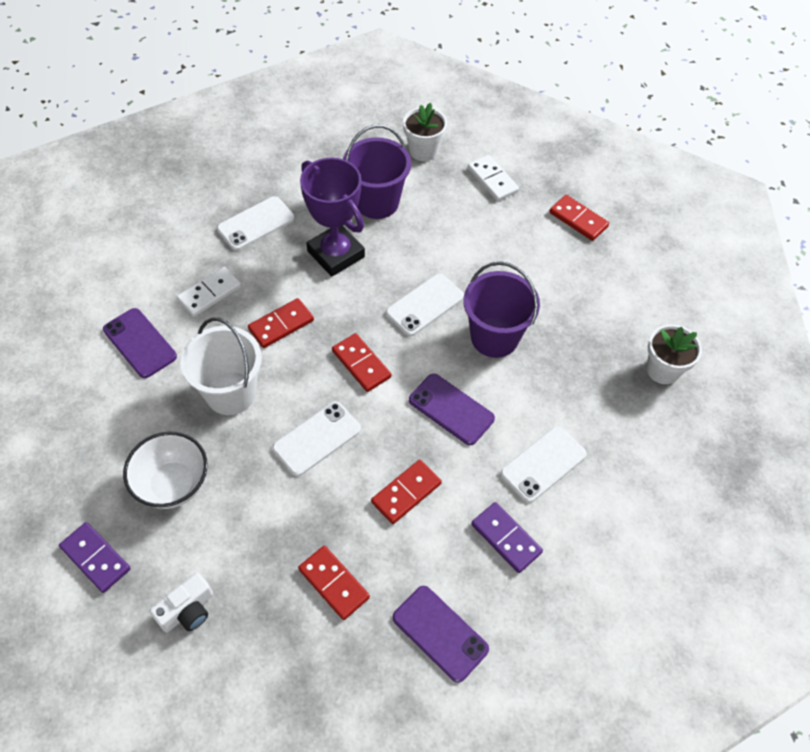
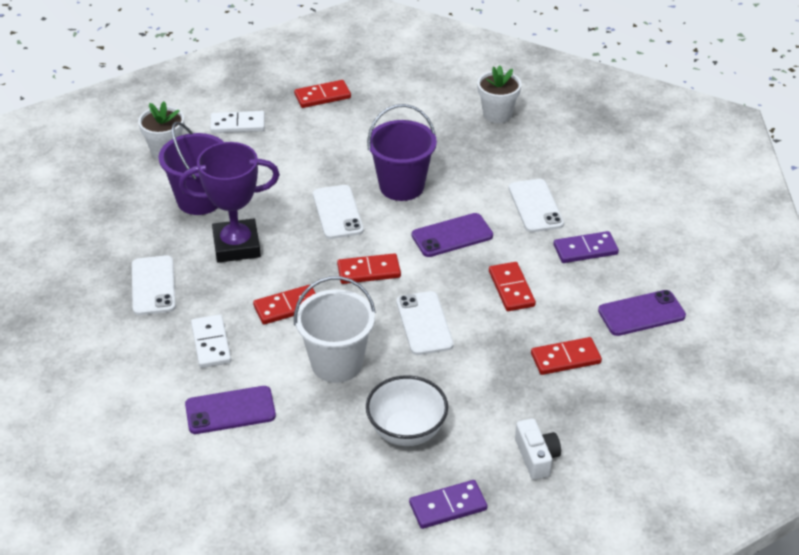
camera: 60 degrees left, 15 degrees down
(281, 325) = (287, 307): red domino -> red domino turned 75 degrees clockwise

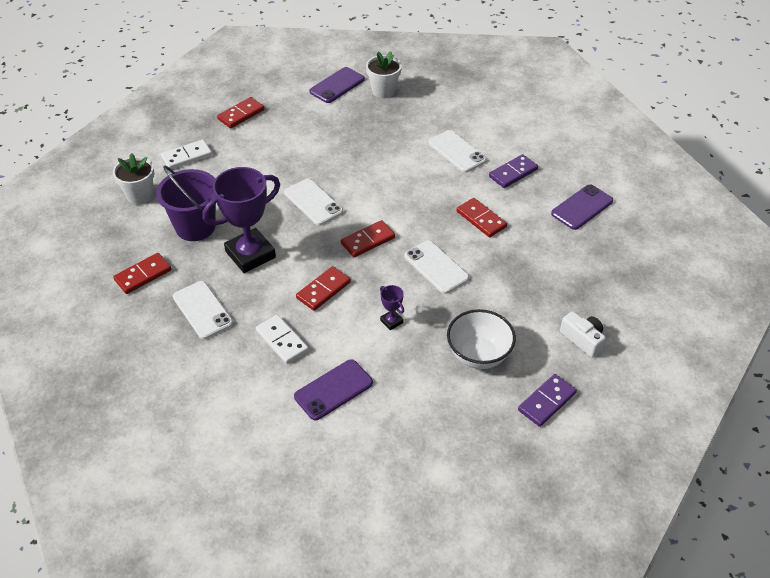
camera: 25 degrees left, 5 degrees up
(337, 363) = (391, 321): white bucket -> purple trophy
(401, 186) = (349, 167): purple bucket -> none
(452, 235) = (412, 193): purple phone -> purple phone (337, 85)
(565, 358) = (553, 258): red domino -> red domino (143, 275)

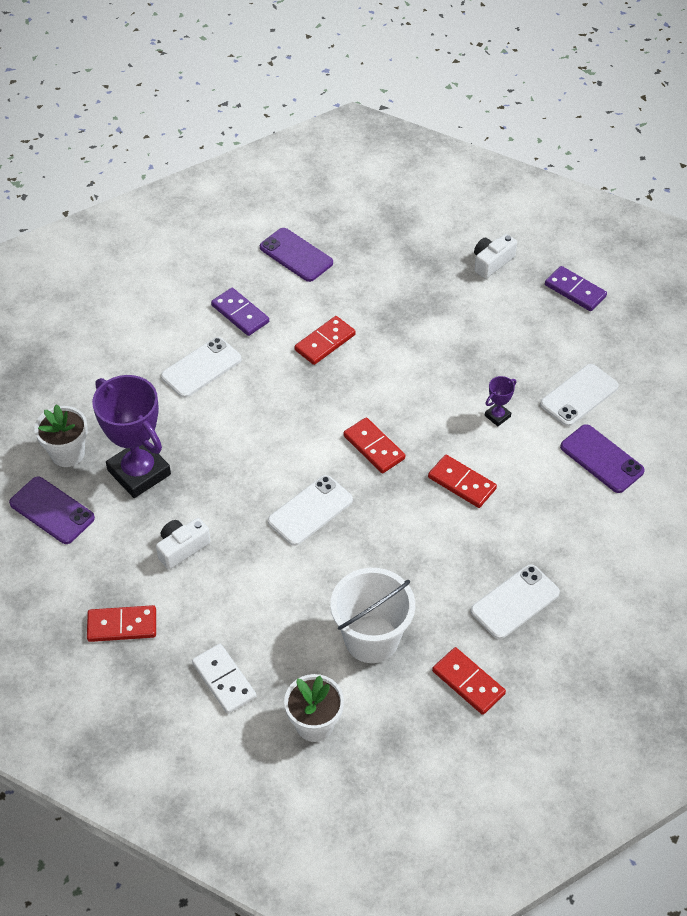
camera: 95 degrees left, 5 degrees up
(195, 227) = (371, 639): purple bucket -> white bucket
(241, 114) = (122, 625): red domino -> red domino turned 45 degrees counterclockwise
(250, 254) = (414, 566): purple trophy -> purple trophy (139, 472)
(282, 341) = (545, 514): white domino -> none
(294, 140) = (182, 548): none -> white camera
(436, 267) = (409, 380): white phone -> white phone (579, 395)
(478, 355) = (529, 342): white bowl -> none

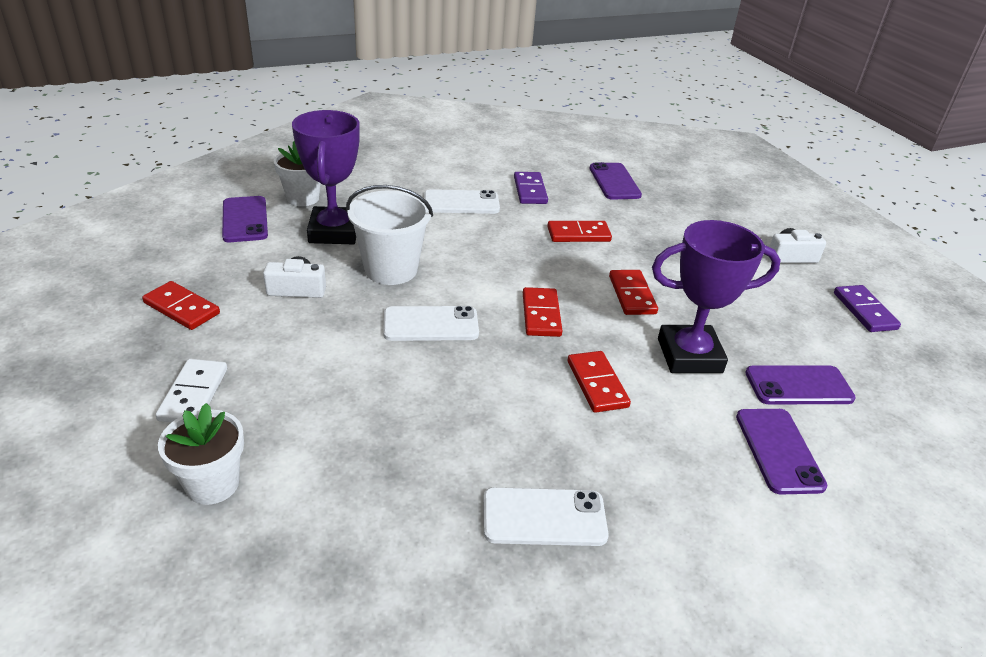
camera: 35 degrees right, 15 degrees down
(371, 639) = (359, 450): white bucket -> white bucket (391, 269)
(468, 682) = (404, 559): red domino -> red domino (632, 295)
(497, 416) = (689, 355): purple trophy -> purple trophy, size x2.36
(579, 395) = (798, 386): white phone -> purple phone

